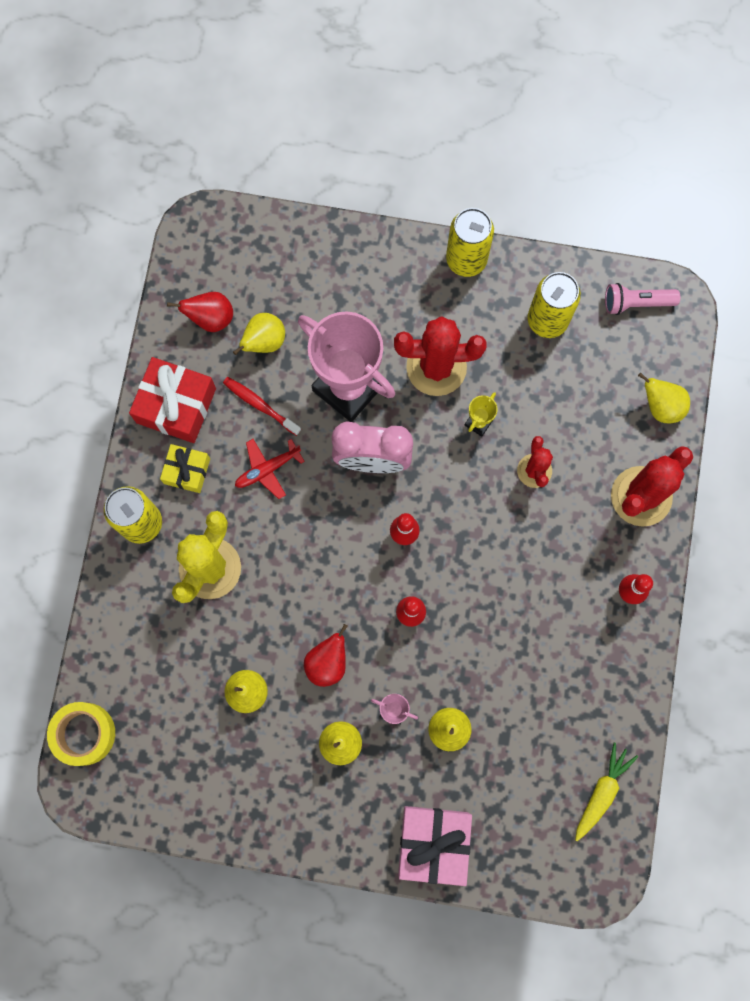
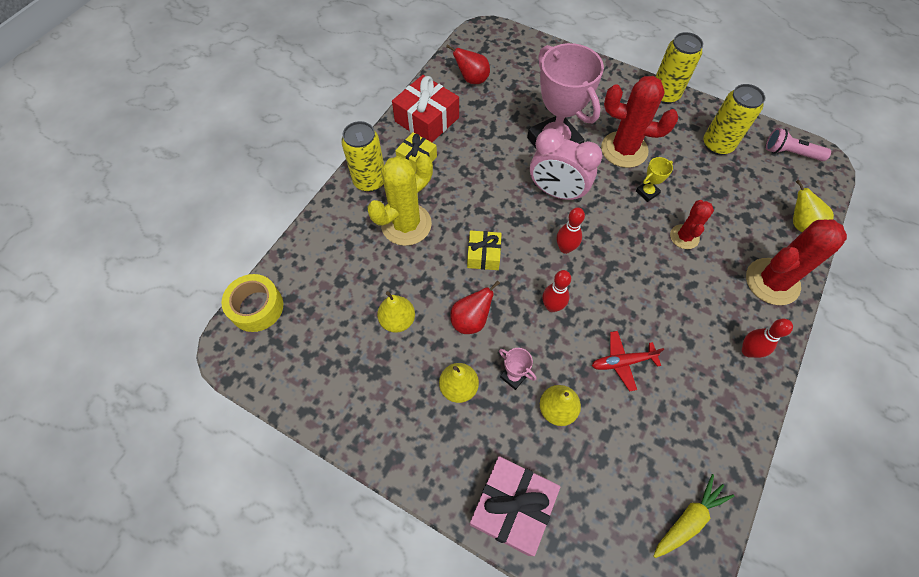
camera: 20 degrees right, 15 degrees down
(260, 405) = (486, 136): red toothbrush -> none
(264, 342) = (503, 101): yellow pear -> none
(268, 469) = (476, 175): red plane -> red plane (623, 362)
(314, 576) = (483, 255): none -> yellow gift

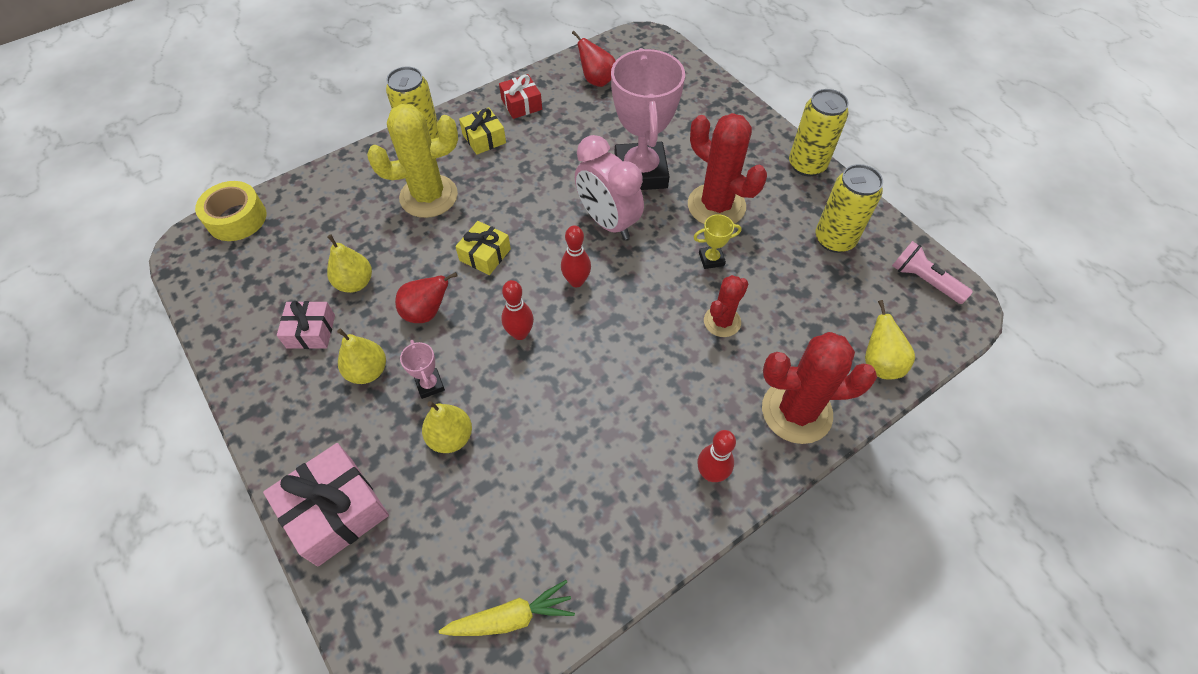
camera: 25 degrees right, 5 degrees down
(390, 375) = (311, 331): none -> pink gift
(427, 119) = (521, 104): red gift -> red gift, size x0.60
(623, 362) = (556, 421): red plane -> none

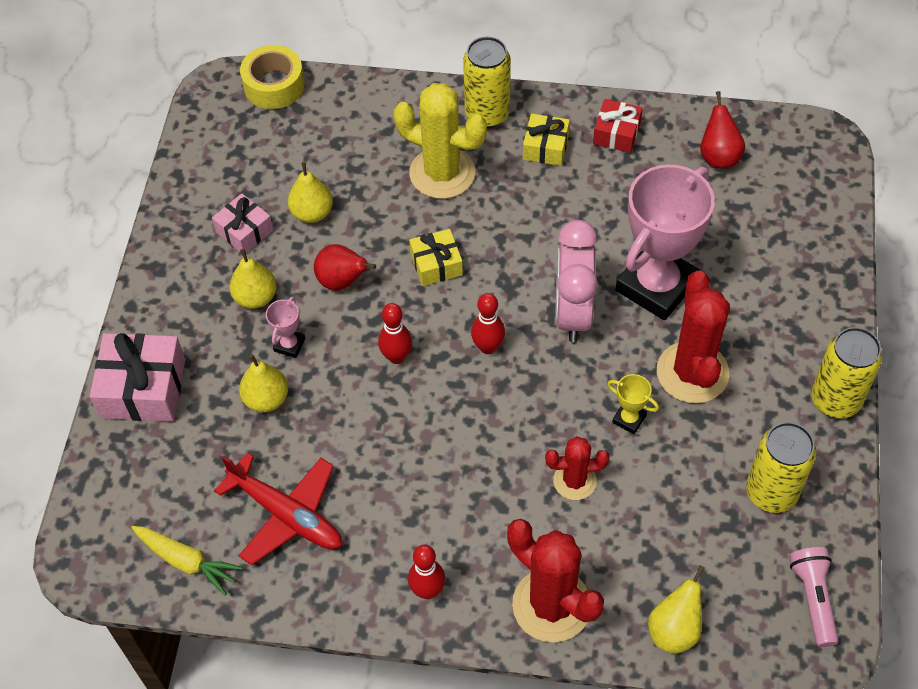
camera: 45 degrees right, 0 degrees up
(553, 509) = (286, 514): none -> red plane

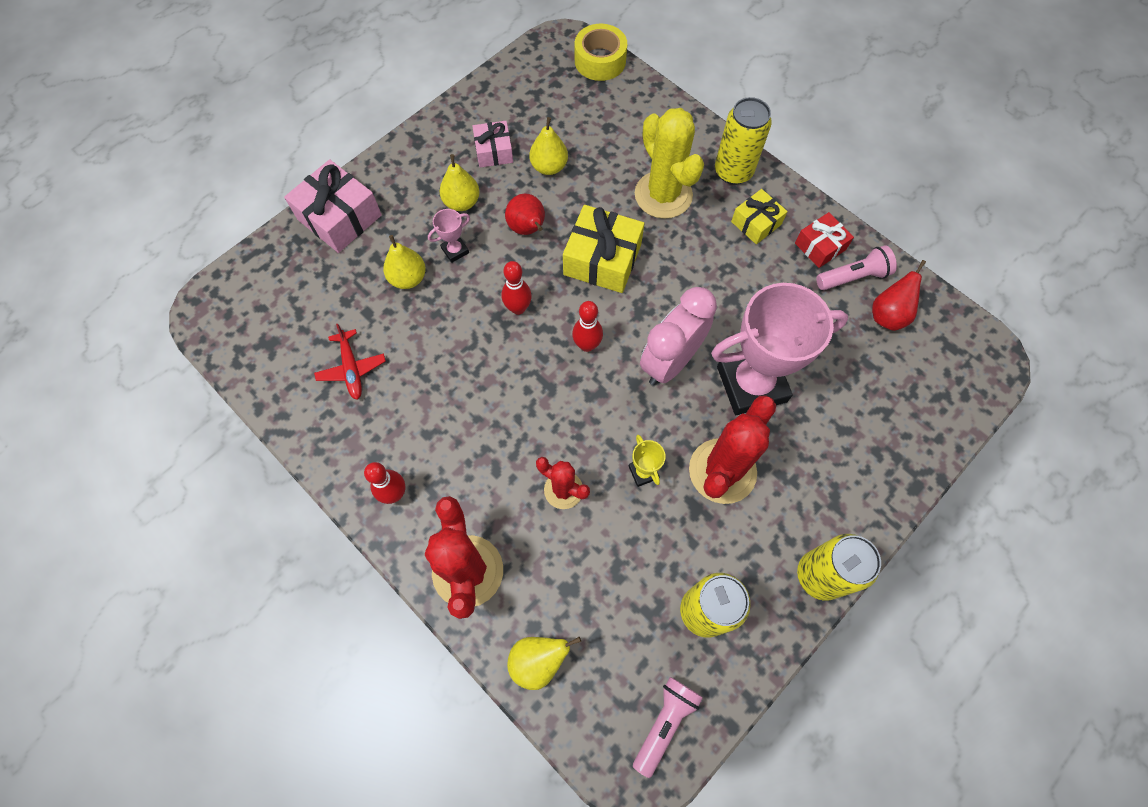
camera: 35 degrees right, 10 degrees up
(186, 561) = (265, 355): yellow carrot -> none
(286, 514) = (352, 368): red plane -> red plane, size x0.63
(436, 264) = (602, 259): yellow gift -> yellow gift, size x1.67
(665, 142) = (853, 277): none -> pink flashlight

